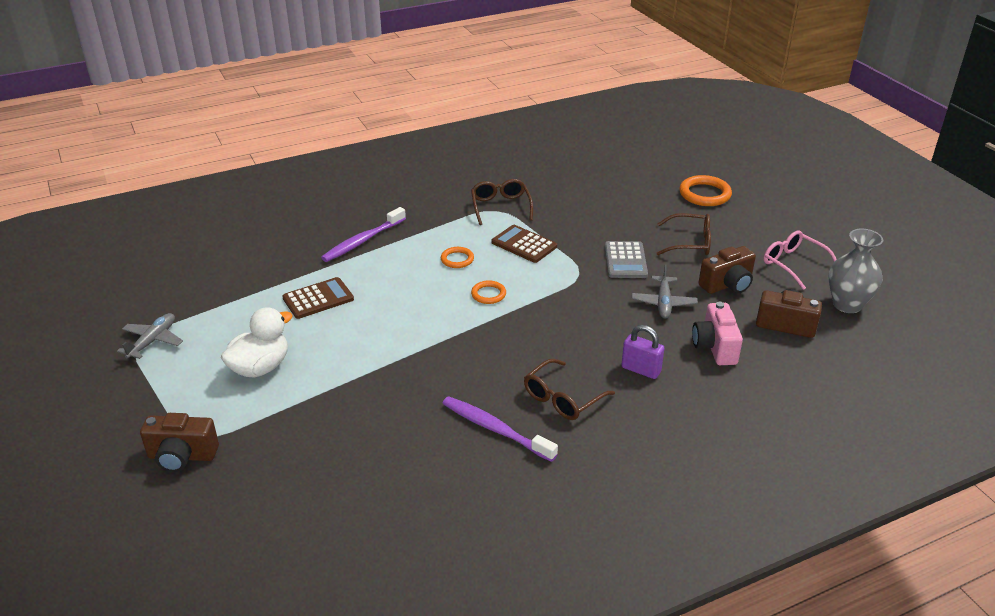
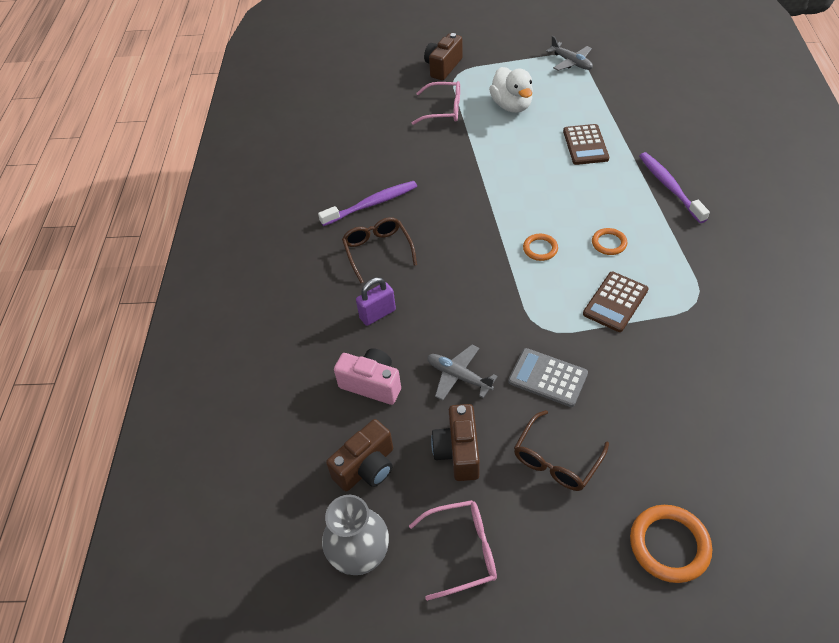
camera: 120 degrees right, 15 degrees up
(287, 425) = (443, 110): none -> pink glasses
(501, 207) = (703, 307): brown glasses -> none
(524, 244) = (615, 302): brown calculator -> brown calculator turned 150 degrees clockwise

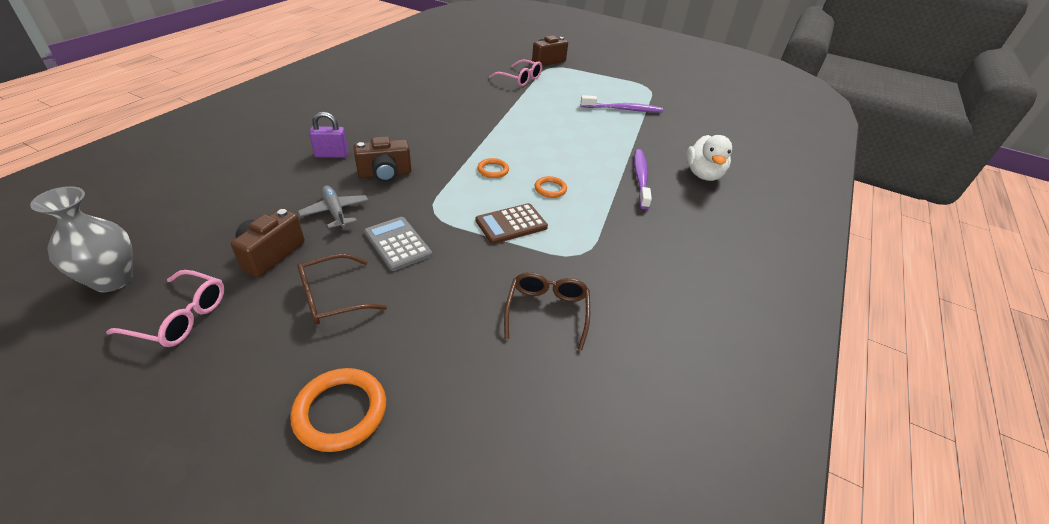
camera: 20 degrees right, 10 degrees down
(366, 467) = (198, 231): brown camera -> brown camera (385, 174)
(371, 204) = (409, 102): purple toothbrush -> purple toothbrush (623, 109)
(372, 384) = (272, 188): pink camera -> none
(378, 251) = (378, 125): brown glasses -> brown glasses (547, 312)
(511, 105) = (571, 94): white duck -> white duck (703, 174)
(571, 62) = (642, 89): grey plane -> none
(585, 145) = (600, 131): brown calculator -> none

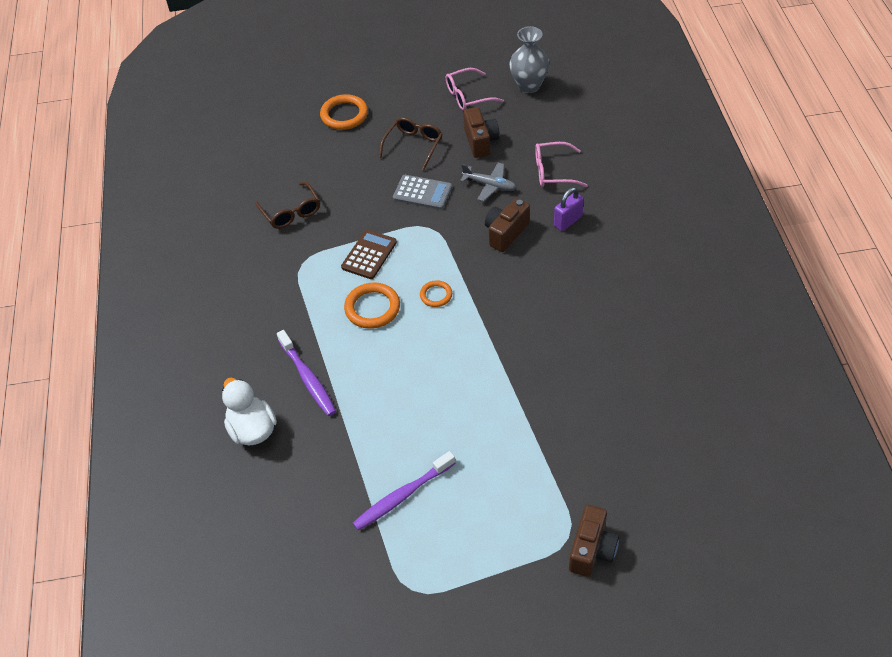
camera: 150 degrees right, 10 degrees up
(519, 79) = (571, 466): pink glasses -> pink glasses (554, 171)
(550, 189) = (372, 308): orange ring -> orange ring, size x1.70

